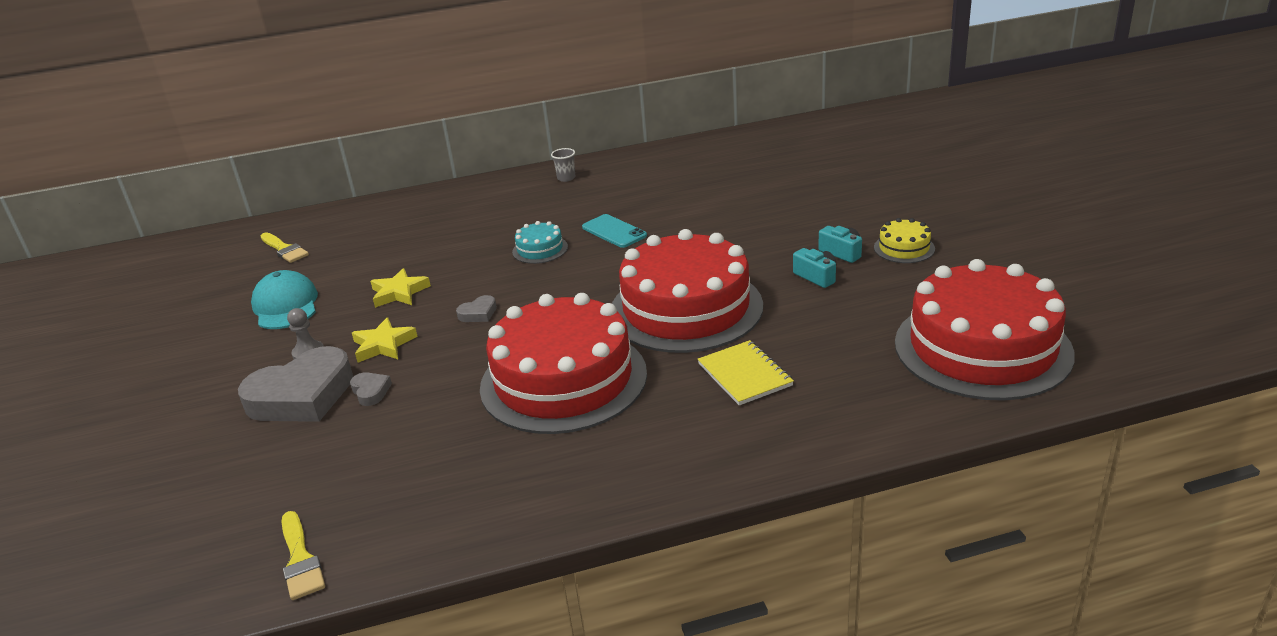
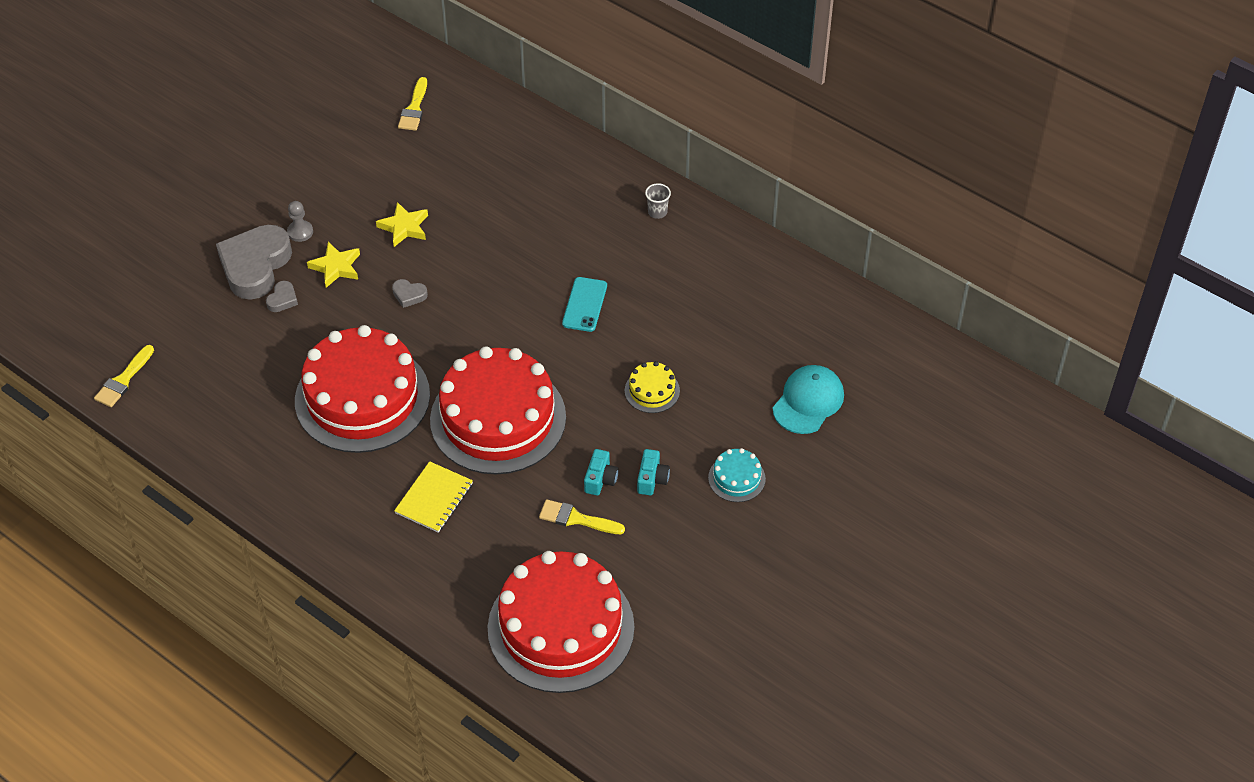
camera: 50 degrees right, 20 degrees up
(286, 306) = (344, 172): turquoise cap -> turquoise cap (808, 401)
(302, 396) = (255, 266): grey heart -> grey heart turned 90 degrees clockwise
(540, 249) = (523, 273): turquoise cake -> turquoise cake (736, 478)
(851, 301) = (576, 519): none -> yellow brush
(904, 248) = (688, 519): yellow cake -> yellow cake (652, 390)

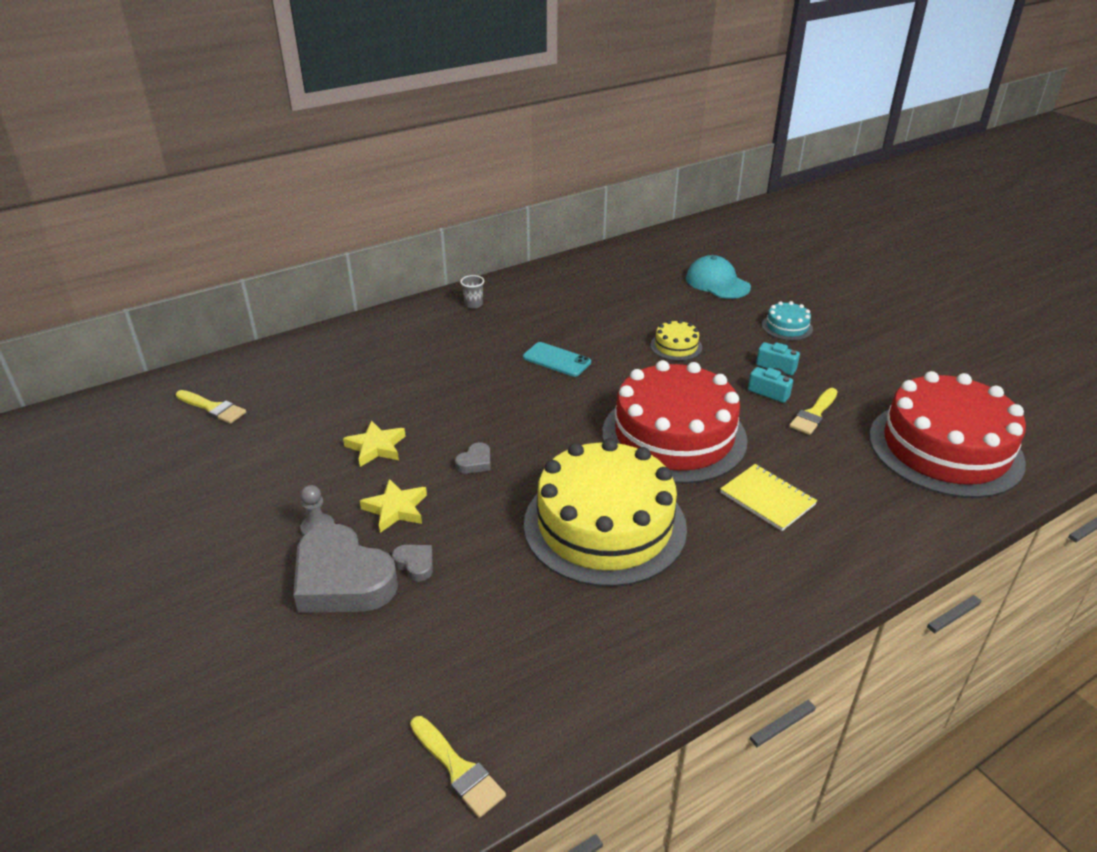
camera: 70 degrees left, 15 degrees down
(362, 397) = (604, 525): red cake -> yellow cake

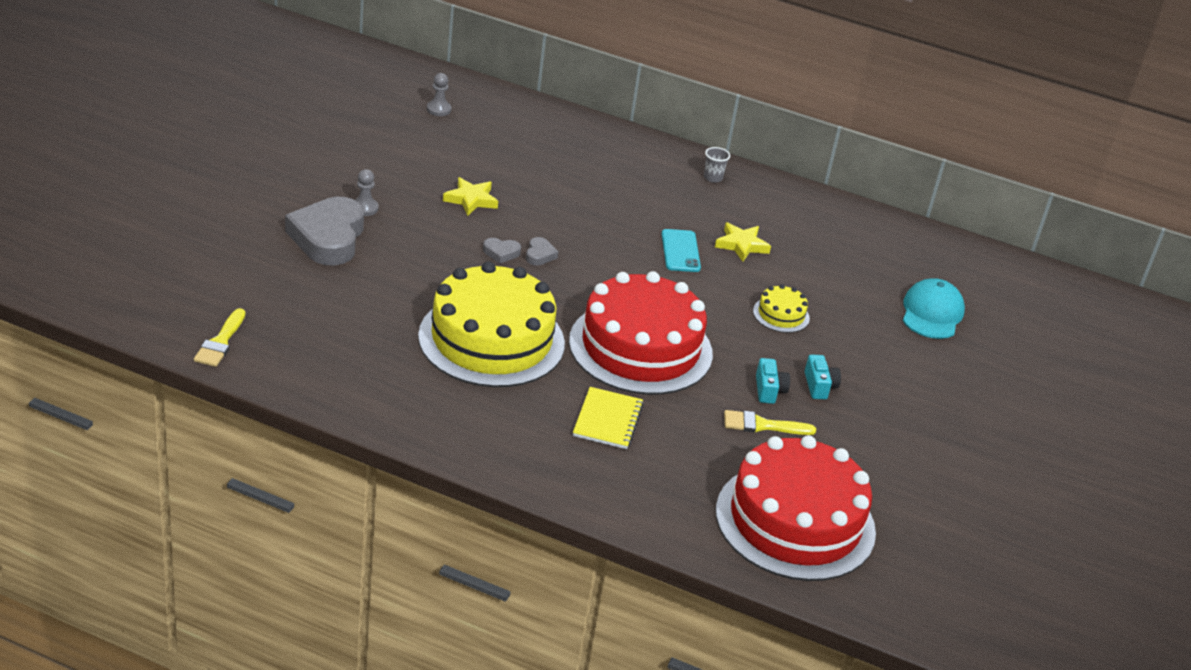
camera: 50 degrees right, 0 degrees up
(213, 408) = (438, 109): yellow brush -> grey pawn
(396, 509) = (415, 234): yellow star -> yellow star (741, 245)
(415, 564) = (369, 263): grey heart -> grey heart (539, 255)
(787, 327) = (900, 379): turquoise cake -> none

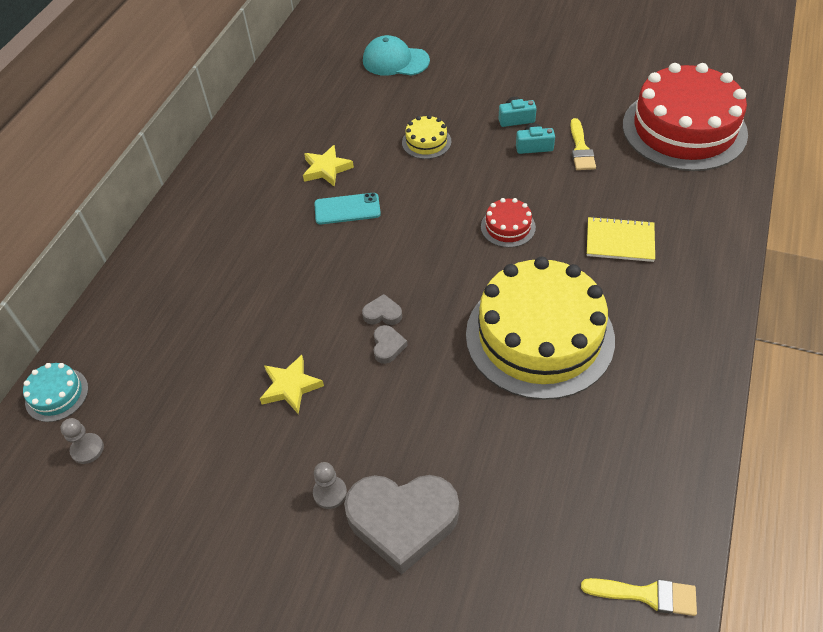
camera: 85 degrees left, 15 degrees up
(493, 98) = (57, 395): none -> turquoise cake
(640, 347) = (508, 227): red cake -> red cake, size x0.41
(713, 178) = (213, 192): grey cup -> none

